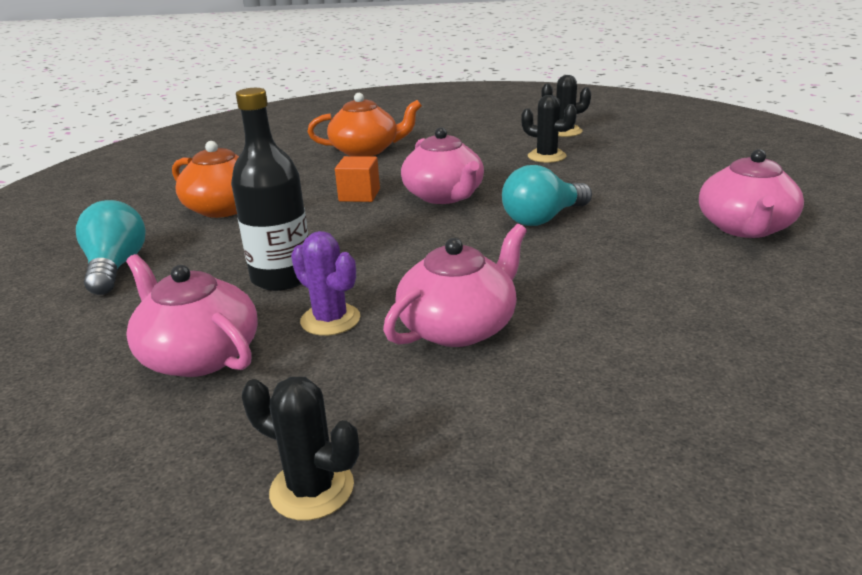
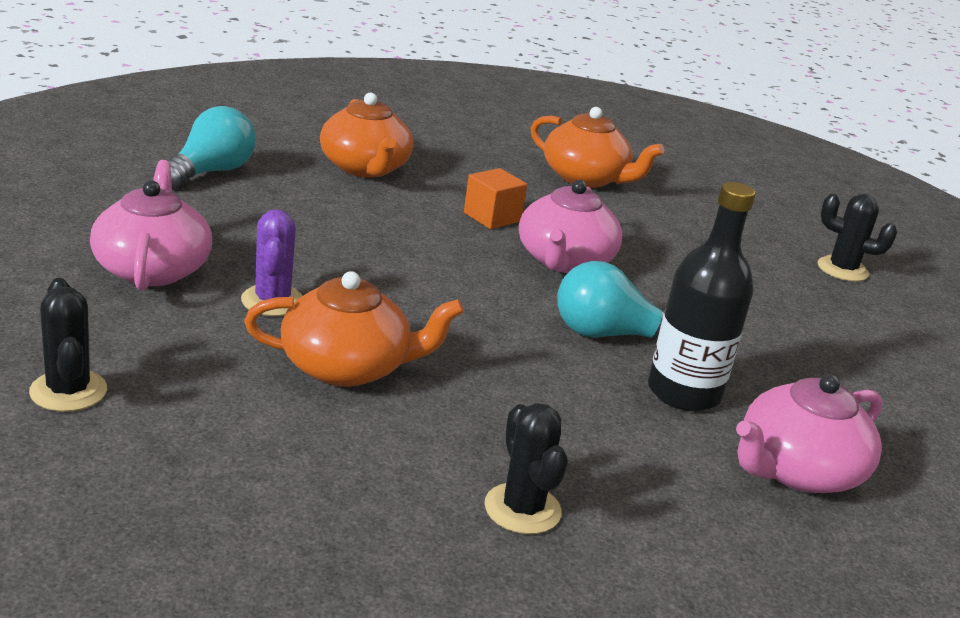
camera: 35 degrees right, 0 degrees up
(282, 277) = (300, 249): black bottle -> black bottle (684, 392)
(459, 327) = (347, 367): pink teapot -> orange teapot
(546, 156) = (756, 283): black cactus -> black cactus (522, 509)

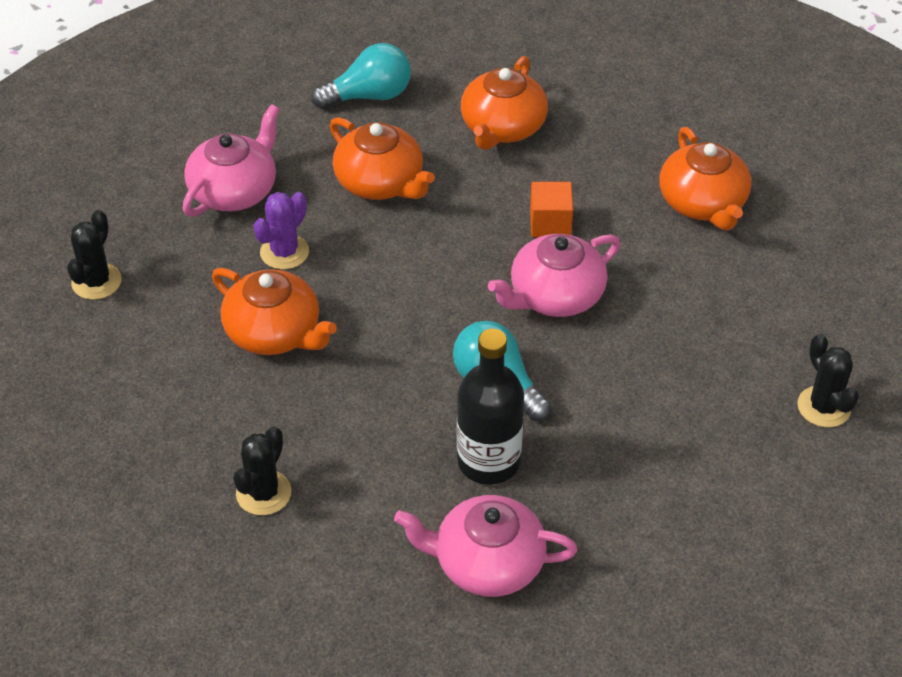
camera: 45 degrees right, 20 degrees up
(303, 226) = (380, 182): none -> orange teapot

